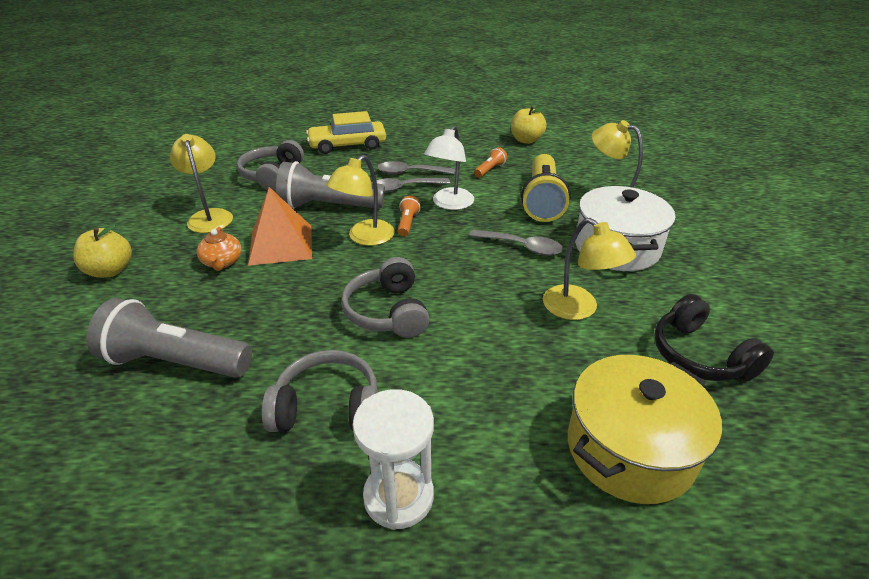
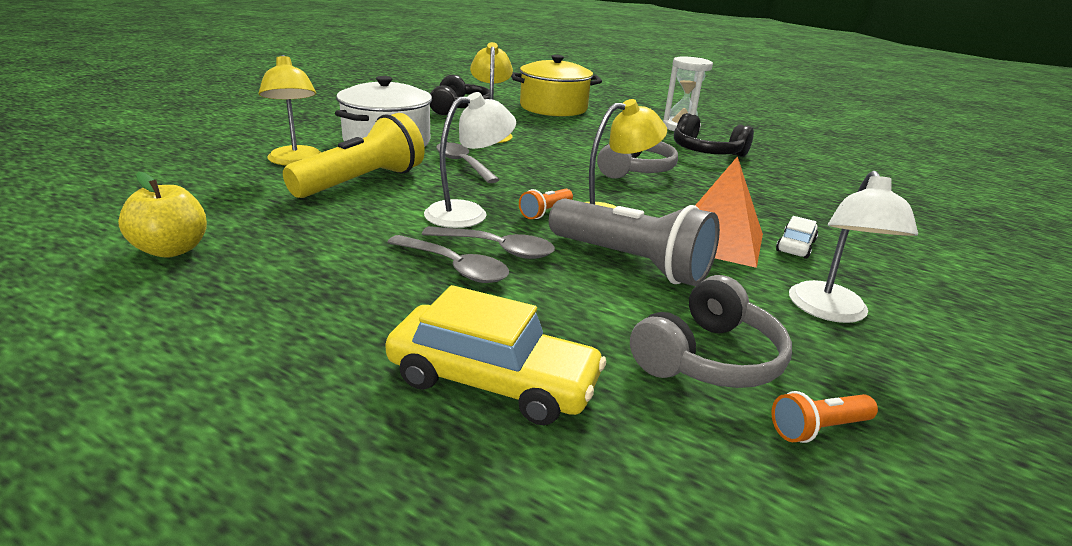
camera: 150 degrees left, 10 degrees down
(110, 271) = (951, 282): yellow apple -> none
(175, 362) = (824, 194): grey flashlight -> none
(209, 216) = (831, 312): yellow lamp -> white lamp
(222, 262) = (795, 246): orange teapot -> white car
(328, 407) = (706, 152): grey headphones -> black headphones
(490, 170) = (338, 229): orange flashlight -> orange flashlight (818, 428)

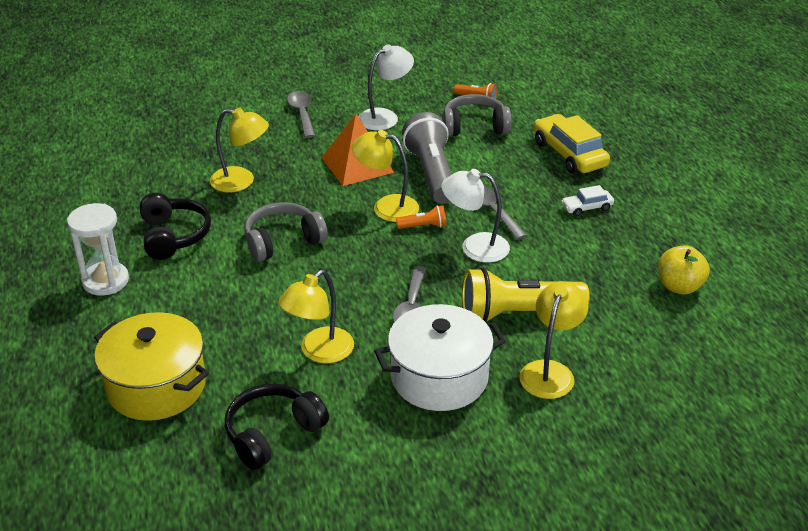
camera: 135 degrees left, 10 degrees up
(455, 267) = (529, 209): grey spoon -> grey spoon (302, 114)
(761, 192) = (241, 181): none -> yellow lamp
(795, 246) = (321, 144): white car -> white car (586, 207)

